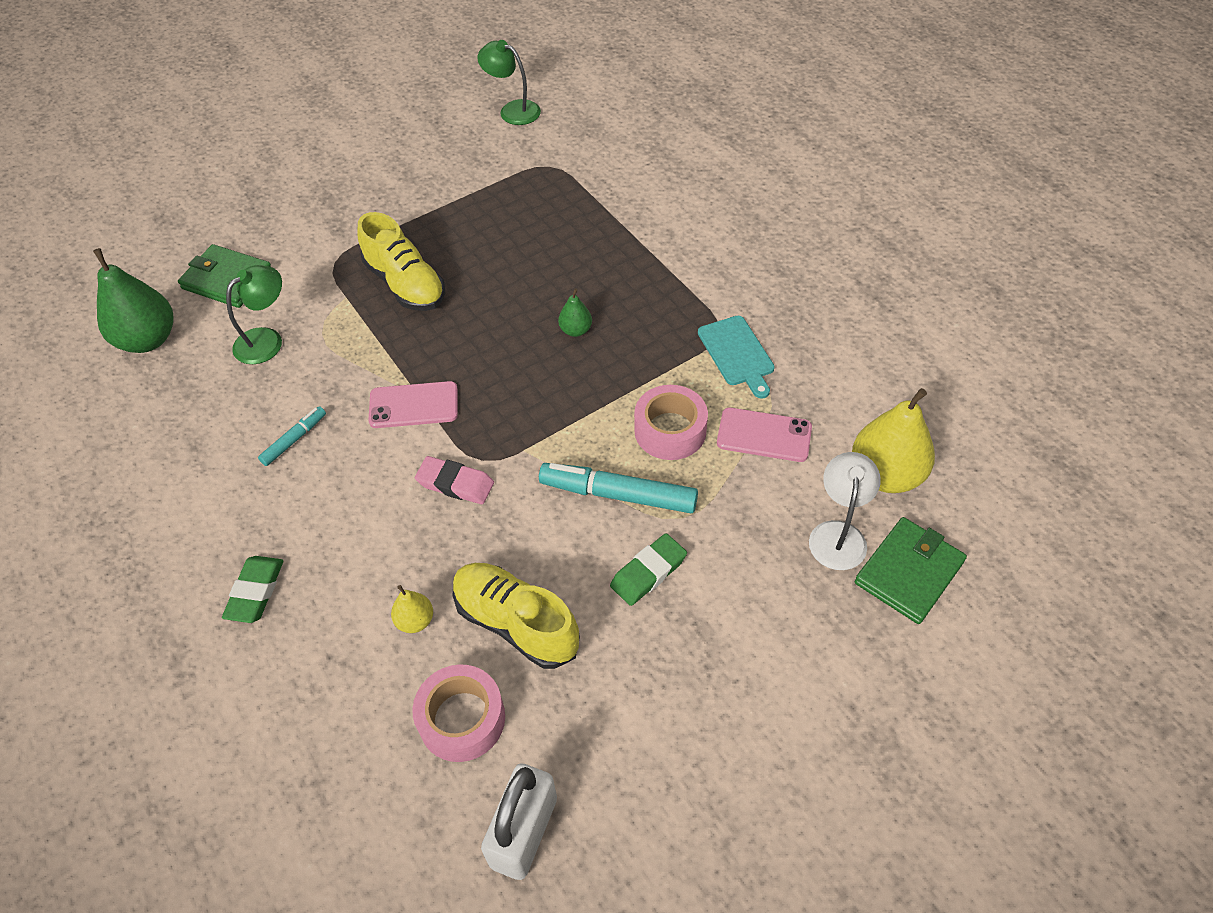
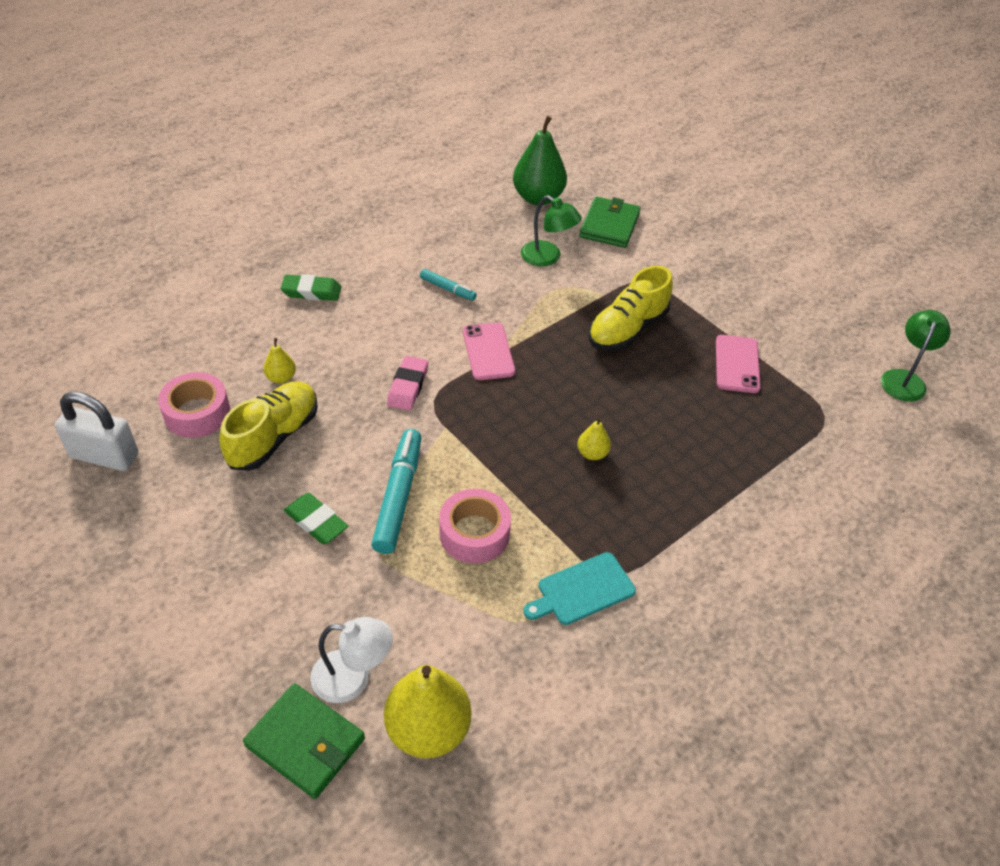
camera: 80 degrees right, 5 degrees down
(575, 330) = (592, 453): green pear -> yellow pear
(764, 435) = (474, 614): pink phone -> pink phone (737, 364)

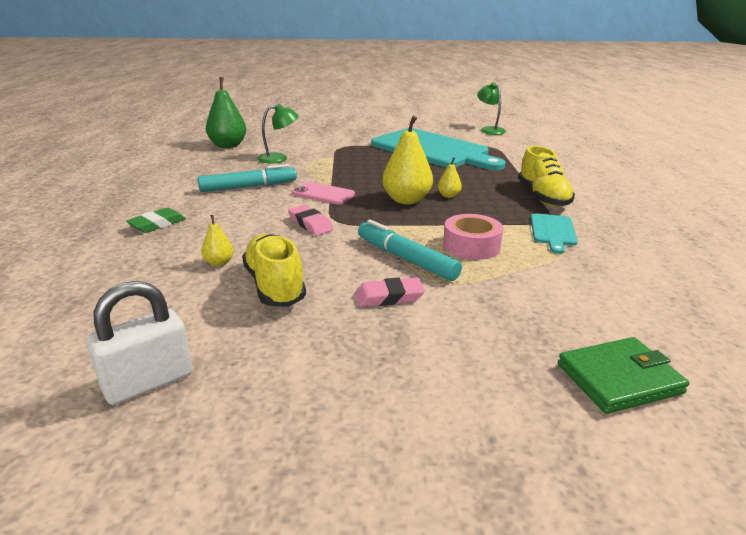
camera: 50 degrees left, 20 degrees down
(197, 413) = (187, 311): pink tape -> none
(316, 522) = (389, 297): green eraser -> pink eraser
(353, 678) = (565, 333): white lamp -> none
(428, 729) = (636, 318): yellow pear -> yellow pear (406, 200)
(447, 289) = (248, 187): turquoise marker -> turquoise marker, size x1.87
(609, 225) = (285, 140): green wallet -> none
(627, 329) = (369, 160): yellow shoe -> yellow shoe (543, 197)
(737, 364) = (433, 150): pink phone -> turquoise cutting board

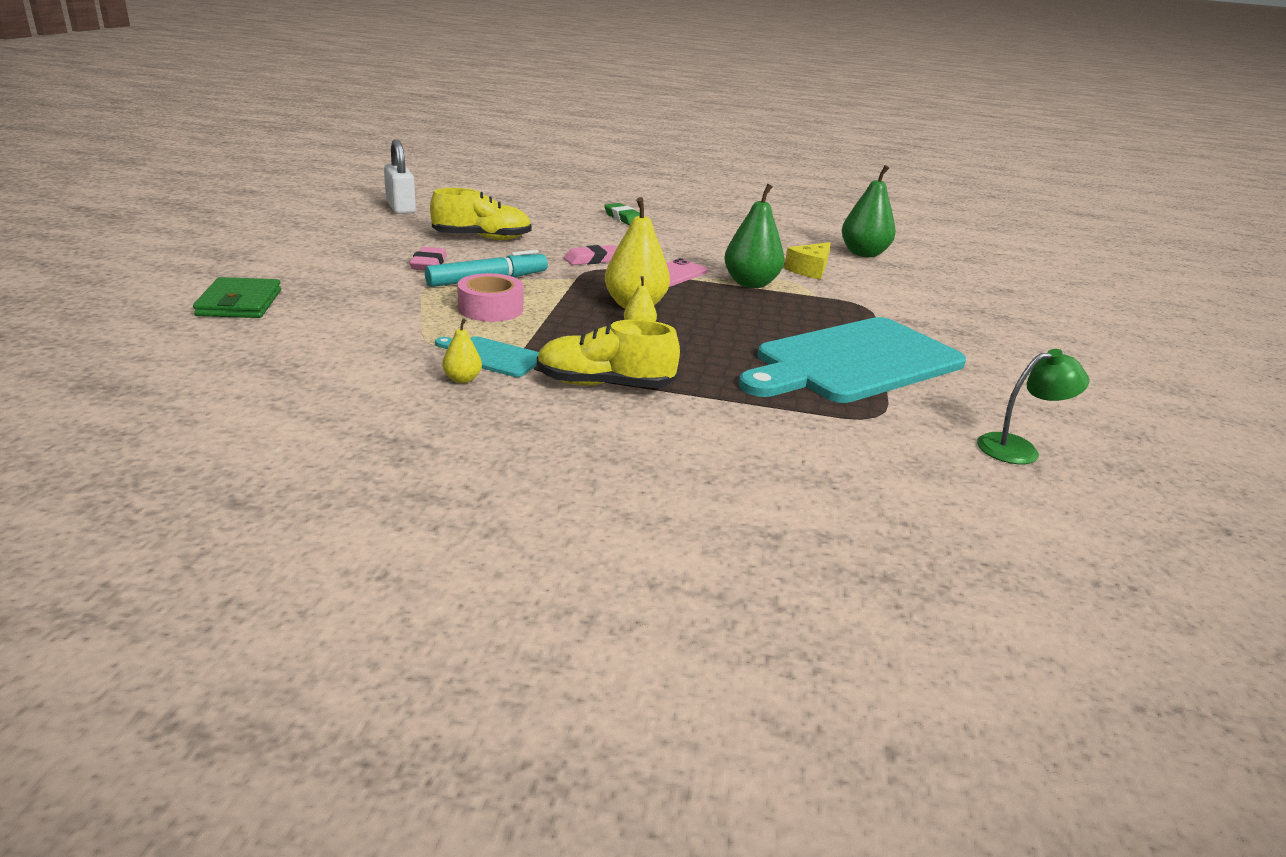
camera: 100 degrees right, 0 degrees up
(219, 263) = (535, 228): yellow pear -> yellow pear (462, 379)
(248, 187) = (707, 249): turquoise marker -> none
(279, 158) = (809, 270): green lamp -> yellow cheese
(324, 172) = (750, 283): none -> green pear

